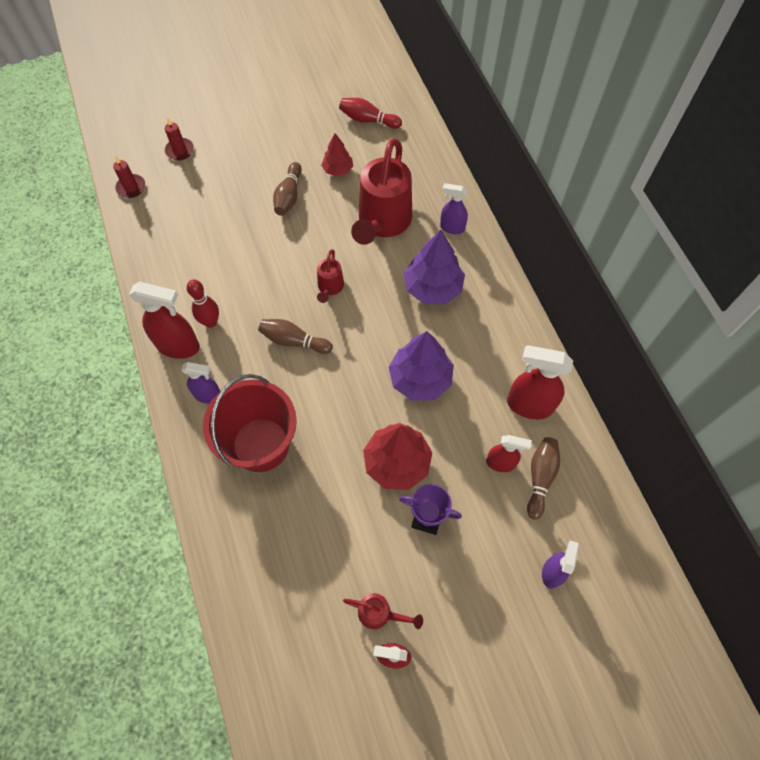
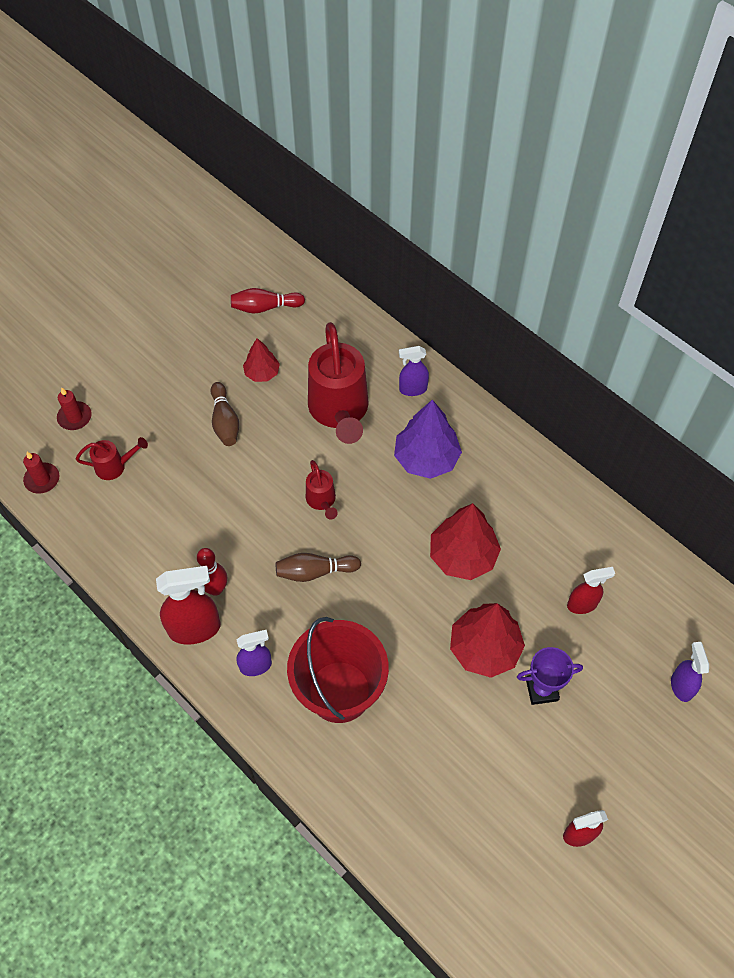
camera: 25 degrees left, 5 degrees down
(379, 613) = (545, 800): red watering can -> red watering can (115, 466)
(420, 379) = (462, 556): purple tree -> red tree
(529, 405) = (579, 537): red spray bottle -> none
(540, 477) = (625, 602): brown bowling pin -> none

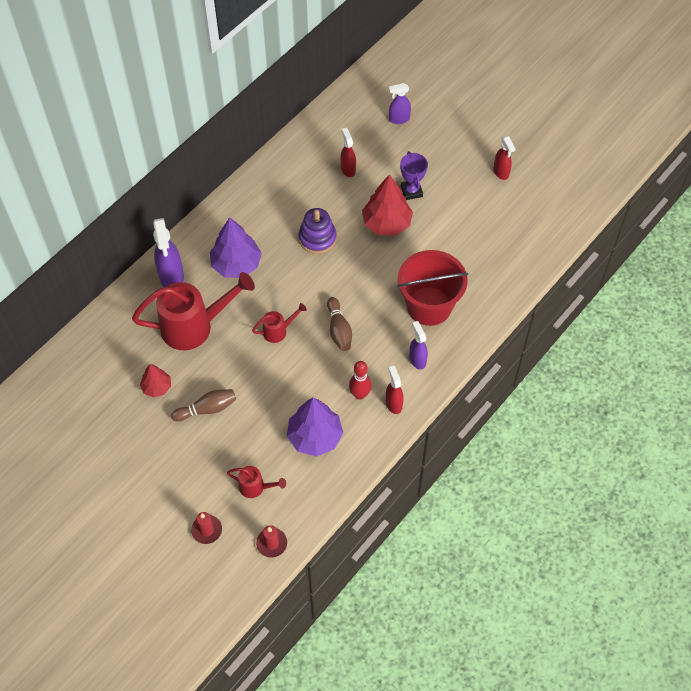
camera: 95 degrees left, 0 degrees up
(115, 466) = (255, 487): red watering can -> red watering can turned 120 degrees clockwise
(166, 533) = (315, 436): none -> purple tree
(195, 628) = (393, 403): red spray bottle -> red spray bottle, size x0.61
(265, 307) = (85, 393): red bowling pin -> none
(412, 389) = (171, 277): purple spray bottle -> purple spray bottle, size x1.64
(462, 556) = (317, 238): red tree -> purple stacking toy

